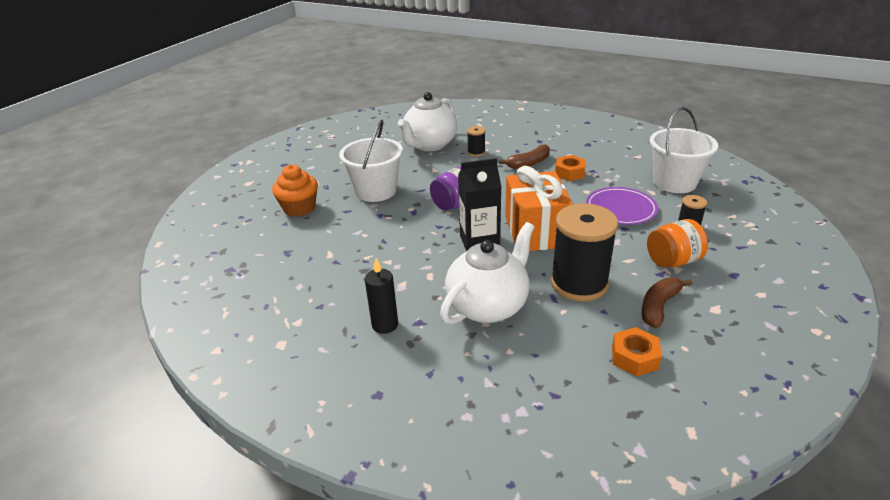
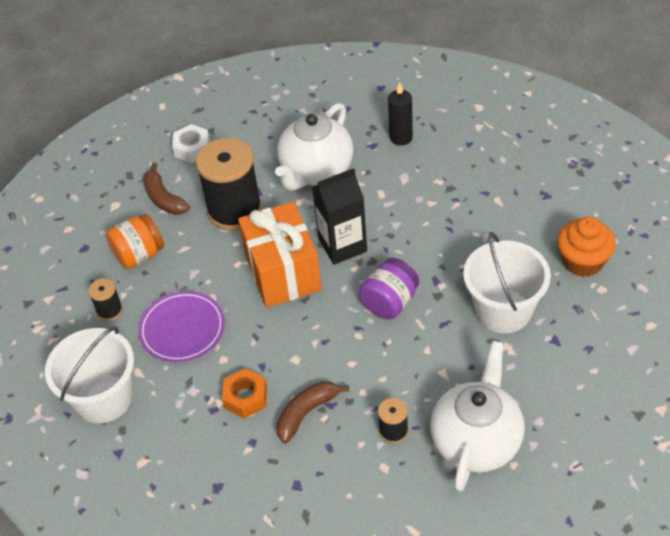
camera: 170 degrees right, 15 degrees up
(634, 357) = (192, 148): orange nut -> white nut
(659, 306) = (164, 198): brown banana -> brown banana turned 120 degrees clockwise

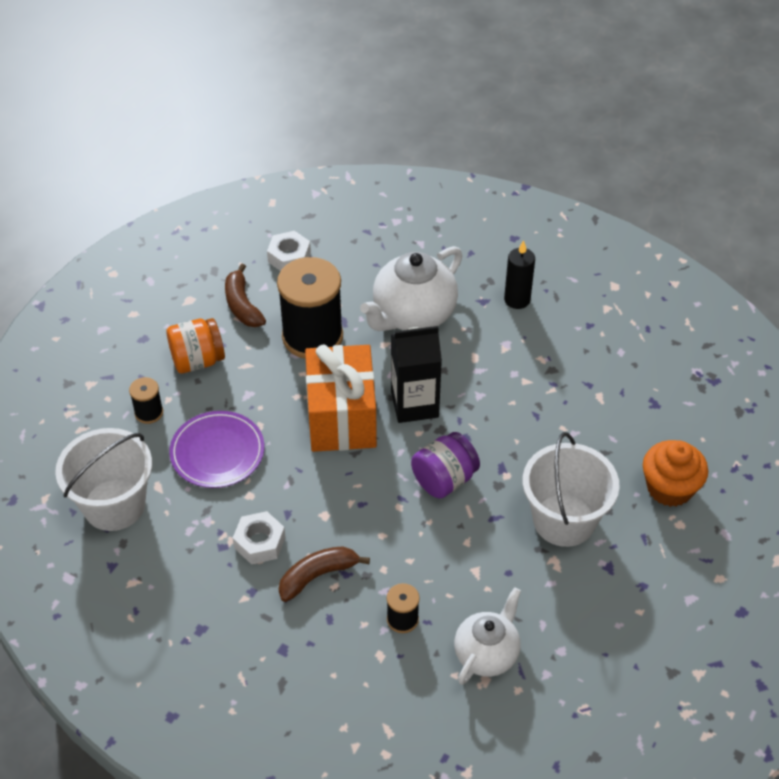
camera: 10 degrees right, 0 degrees up
(245, 397) = (259, 542): orange nut -> white nut
(476, 441) = (487, 653): white teapot -> white teapot, size x0.65

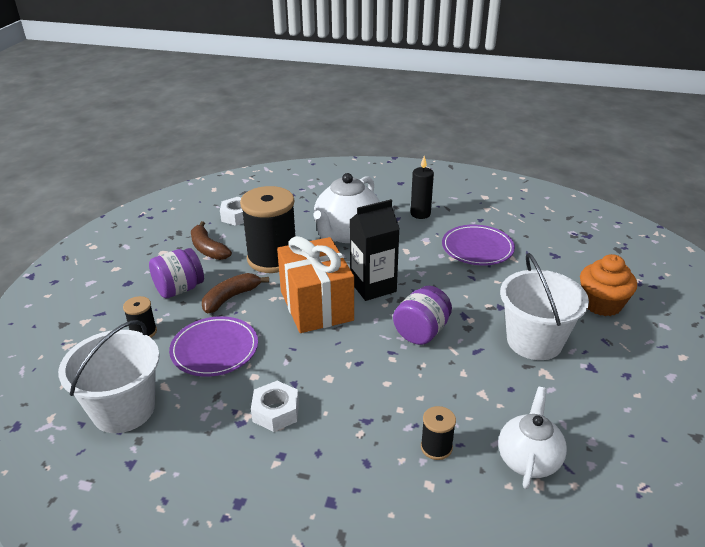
camera: 15 degrees left, 15 degrees down
(197, 360) = (179, 289): orange jar -> purple jar
(318, 576) = (341, 428): brown banana -> brown banana (231, 298)
(563, 372) = (477, 248): none -> purple plate

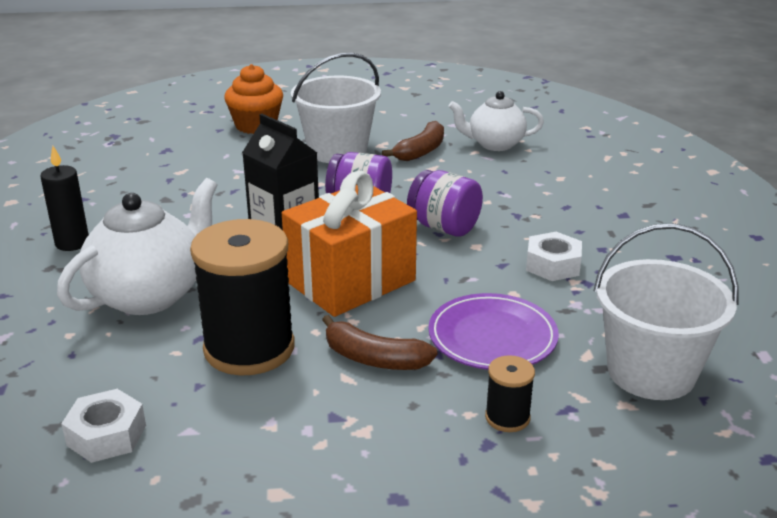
camera: 110 degrees left, 5 degrees down
(179, 289) = (381, 421): purple jar -> purple jar (444, 227)
(208, 249) = (243, 433): brown banana -> brown banana (421, 151)
(347, 234) = (150, 295): white teapot -> white teapot turned 60 degrees counterclockwise
(436, 447) = (518, 179): black spool -> none
(477, 248) = (163, 193): purple plate -> none

